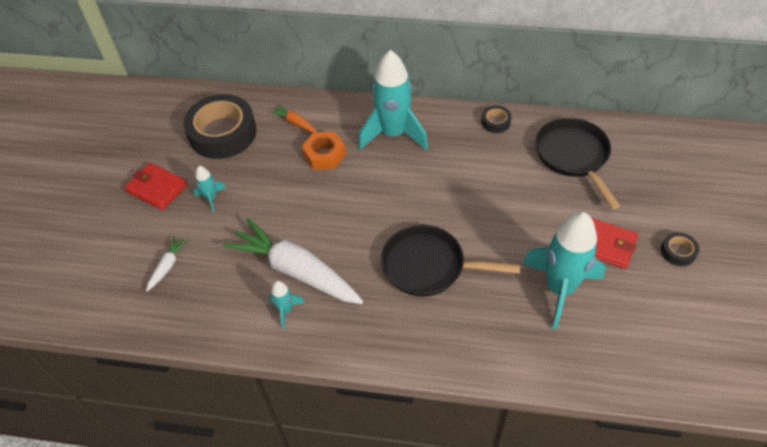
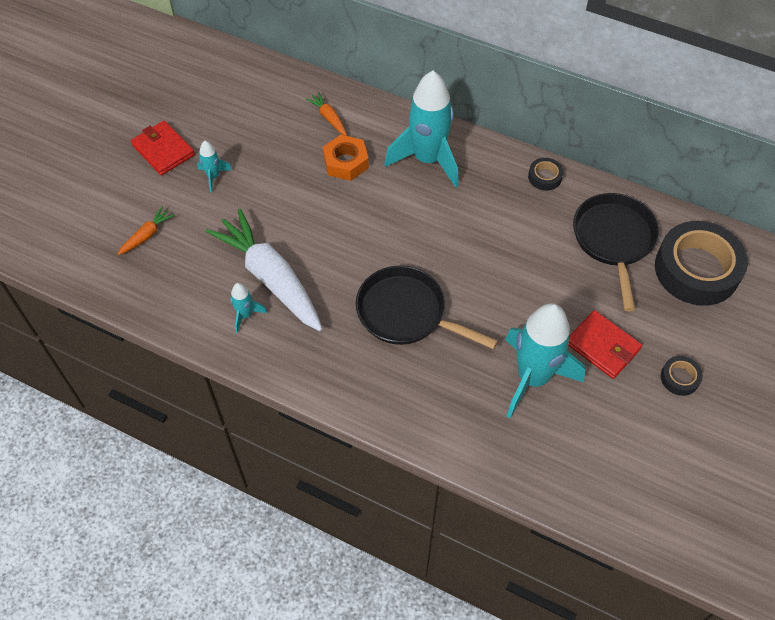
camera: 15 degrees right, 5 degrees up
(167, 266) = (147, 235): white carrot -> orange carrot
(222, 133) = (249, 108): black tape -> black tape (696, 270)

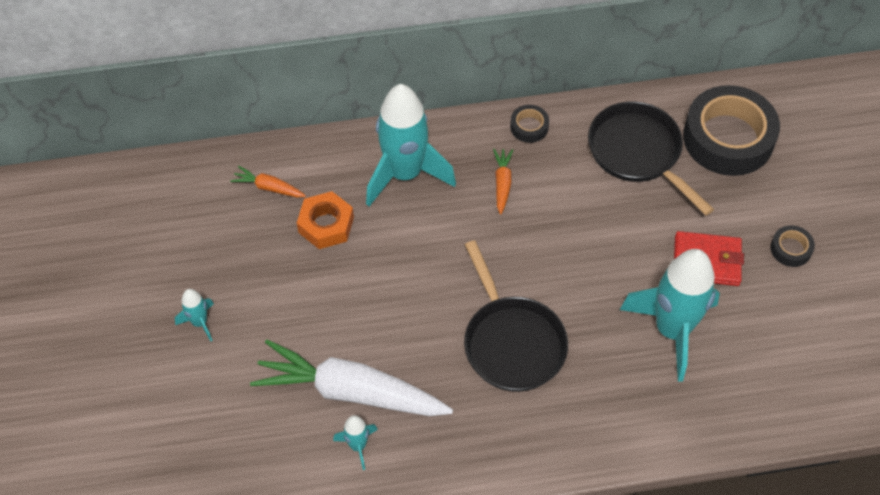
camera: 35 degrees left, 0 degrees up
(147, 235) = (181, 429): orange carrot -> orange carrot (502, 183)
(163, 150) = (118, 327): red wallet -> none
(407, 313) = (511, 342): black pan -> black pan turned 105 degrees counterclockwise

